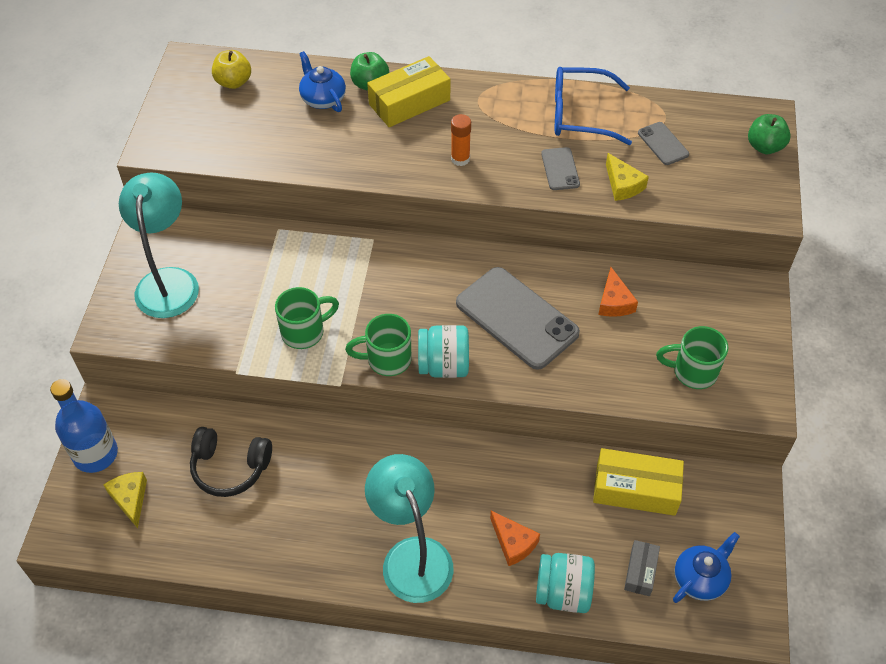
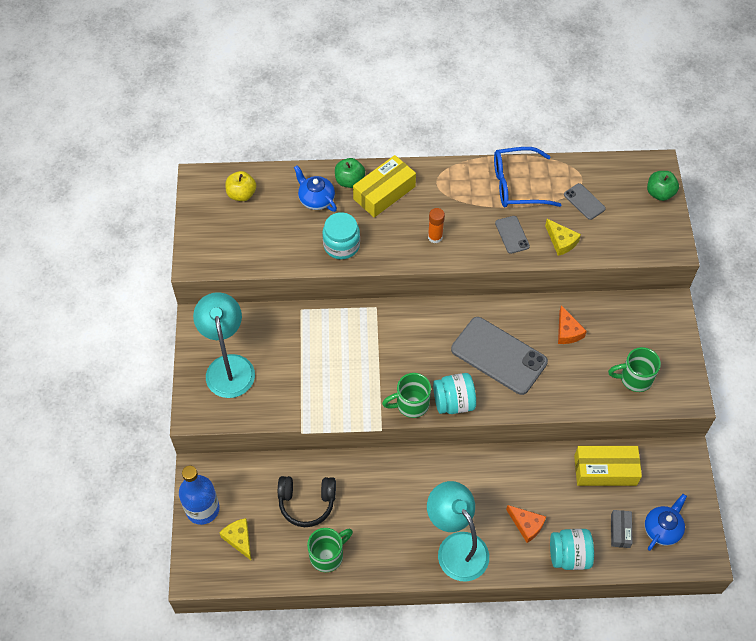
camera: 10 degrees left, 5 degrees up
(304, 332) = (344, 392): green mug -> green mug (328, 555)
(339, 153) = (341, 245): none -> turquoise jar

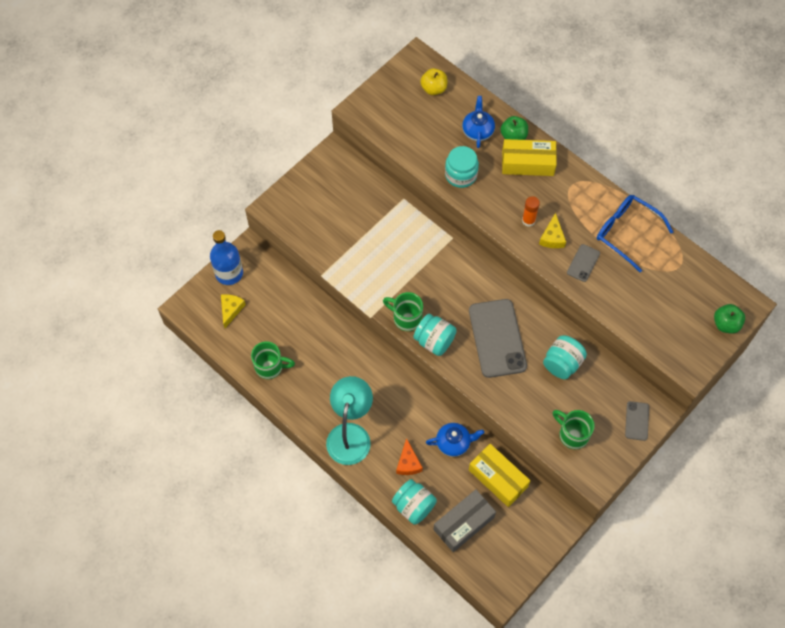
camera: 45 degrees right, 5 degrees up
(228, 366) = (322, 196): turquoise lamp -> none
(307, 502) = (291, 324): black headphones -> none
(561, 241) = (612, 296): yellow cheese -> yellow cheese (552, 237)
(567, 331) = (562, 363): orange cheese -> turquoise jar
(584, 201) = (662, 283): grey phone -> grey phone (637, 421)
(620, 531) = (463, 523): grey box -> grey box, size x1.82
(662, 529) = (493, 549): blue teapot -> blue teapot (453, 443)

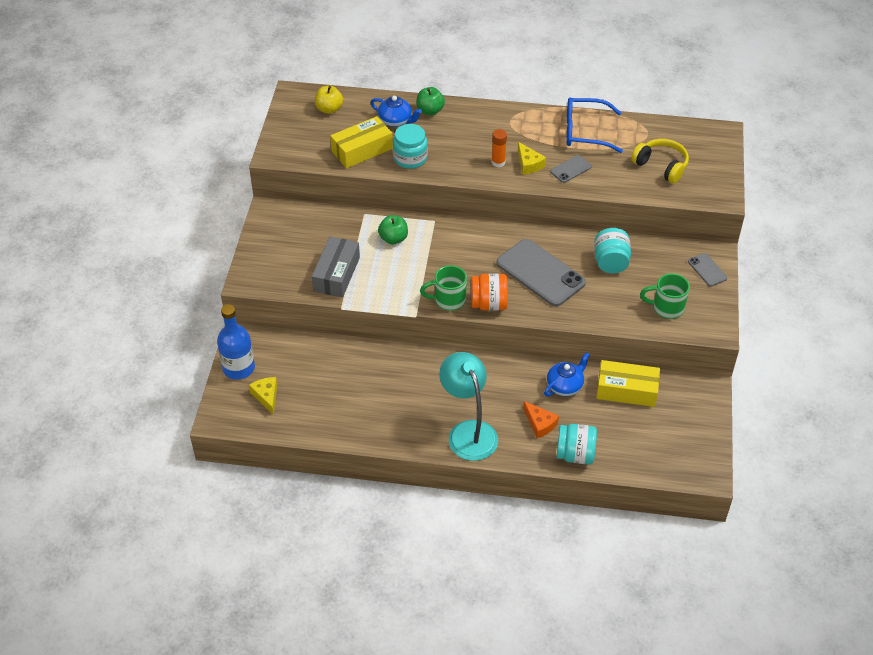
camera: 35 degrees left, 15 degrees down
(270, 367) = (345, 421): green mug -> none
(434, 341) = (489, 304): turquoise jar -> orange jar
(463, 523) = (629, 441): grey box -> grey box (336, 274)
(478, 131) = (396, 121): blue teapot -> blue teapot turned 150 degrees clockwise
(527, 163) = (459, 123): yellow box -> yellow box (362, 150)
(583, 263) = (570, 169): grey phone -> grey phone turned 60 degrees clockwise
(663, 306) = (661, 166): none -> yellow headphones
(726, 324) = (719, 154): green apple -> green apple (393, 239)

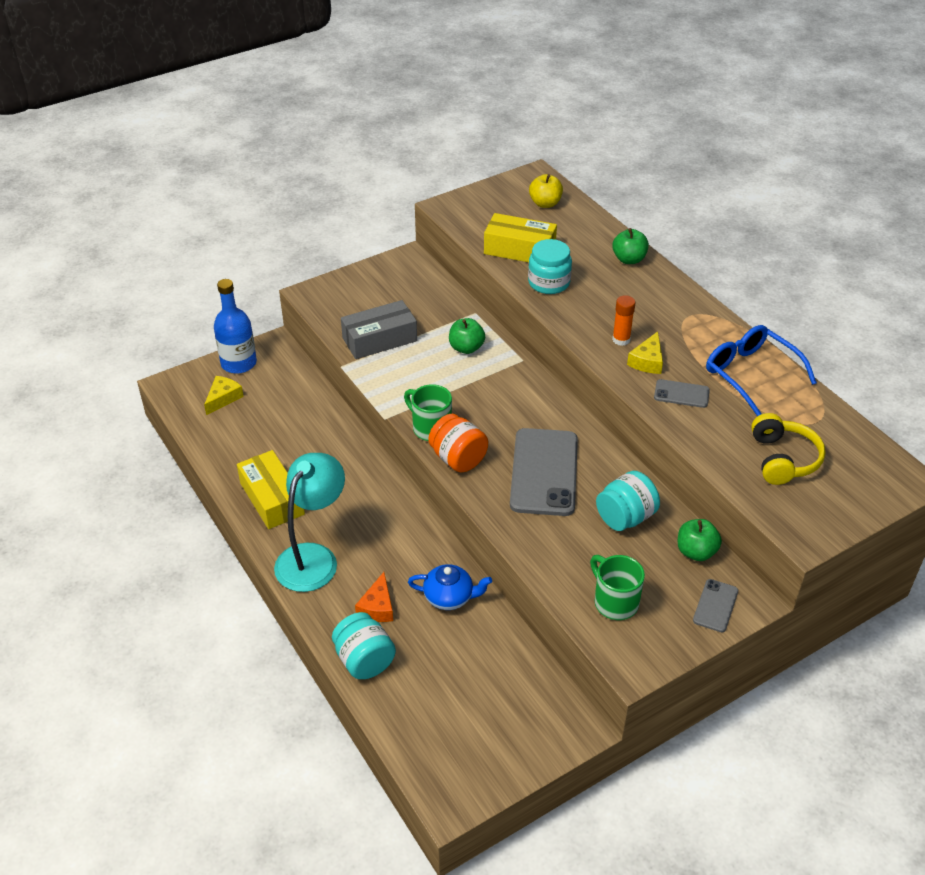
camera: 50 degrees right, 5 degrees down
(396, 121) = (585, 247): blue teapot -> none
(626, 390) = (497, 653): yellow box -> yellow box (272, 498)
(663, 251) = (696, 552): none -> green apple

